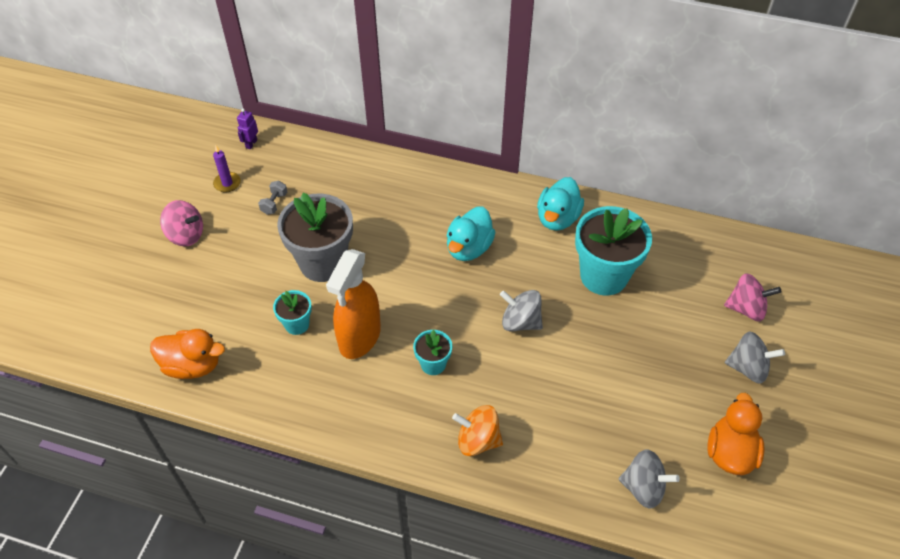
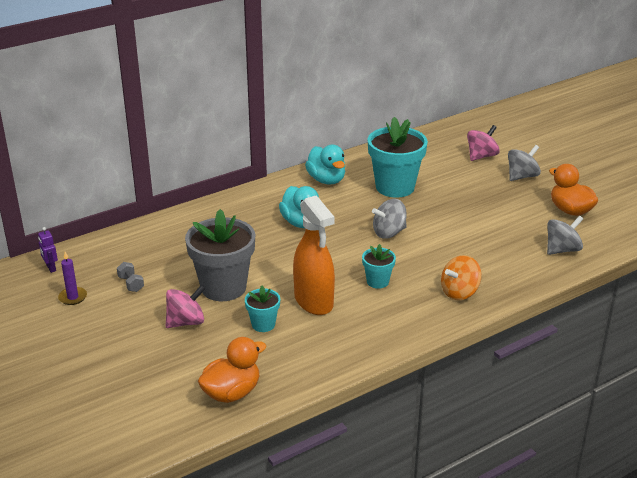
camera: 50 degrees left, 20 degrees down
(186, 235) = (93, 341): pink spinning top -> pink spinning top (186, 322)

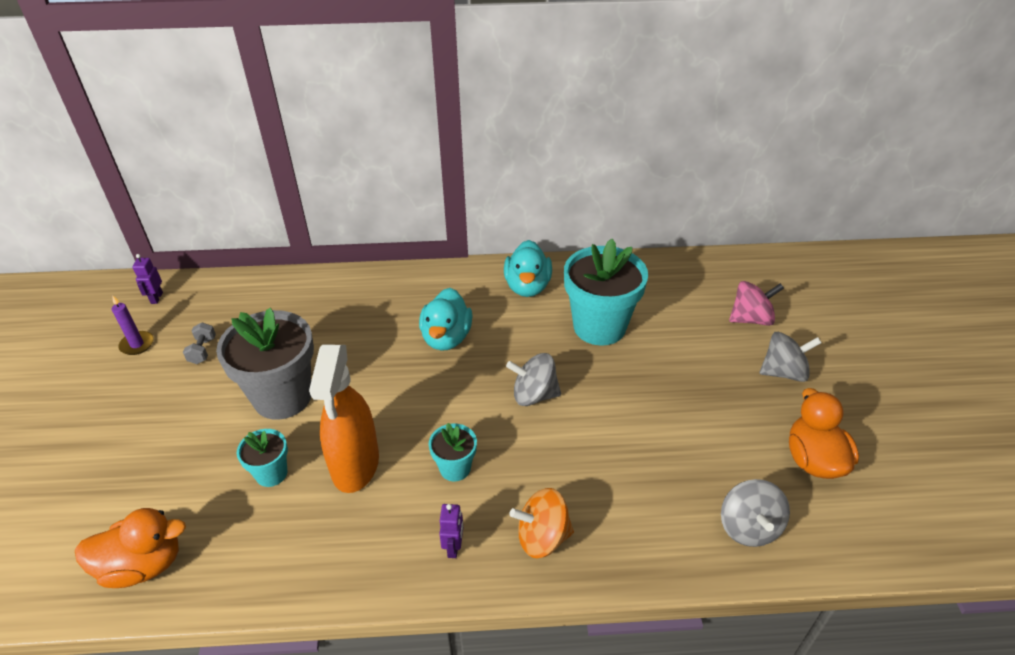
camera: 30 degrees right, 10 degrees up
(186, 322) = (201, 430): pink spinning top -> none
(415, 314) = (454, 547): none -> purple robot
(562, 250) = (748, 527): grey spinning top -> grey spinning top turned 90 degrees clockwise

